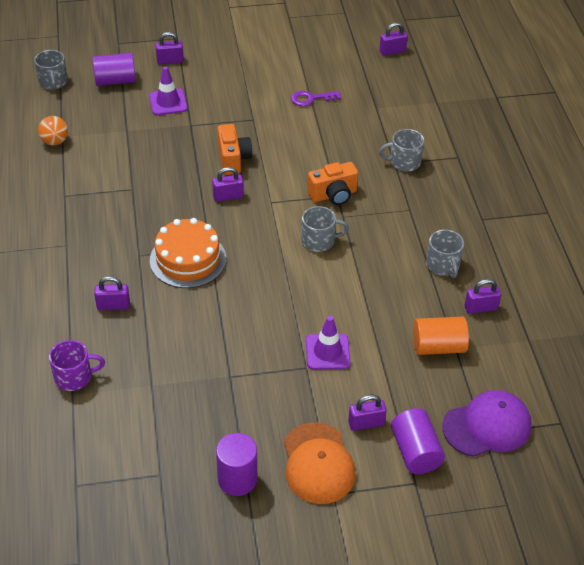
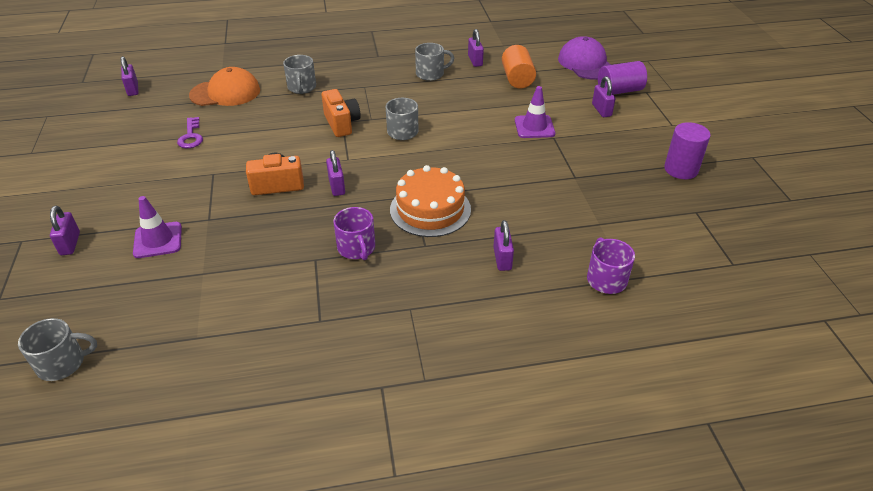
camera: 90 degrees left, 5 degrees down
(55, 141) = (206, 344): orange ball -> none
(115, 81) = (90, 293): purple cylinder -> none
(142, 212) = (356, 248): none -> purple mug
(318, 463) = (648, 131): orange cap -> orange cap (225, 93)

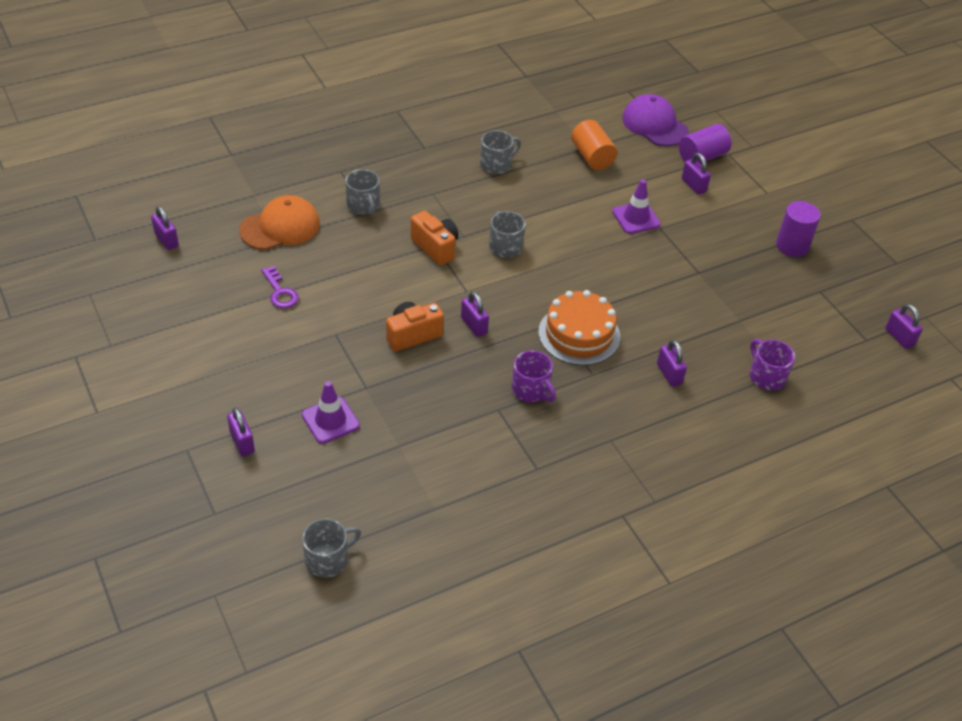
camera: 20 degrees left, 5 degrees up
(475, 61) = (536, 138): purple padlock -> purple padlock (899, 337)

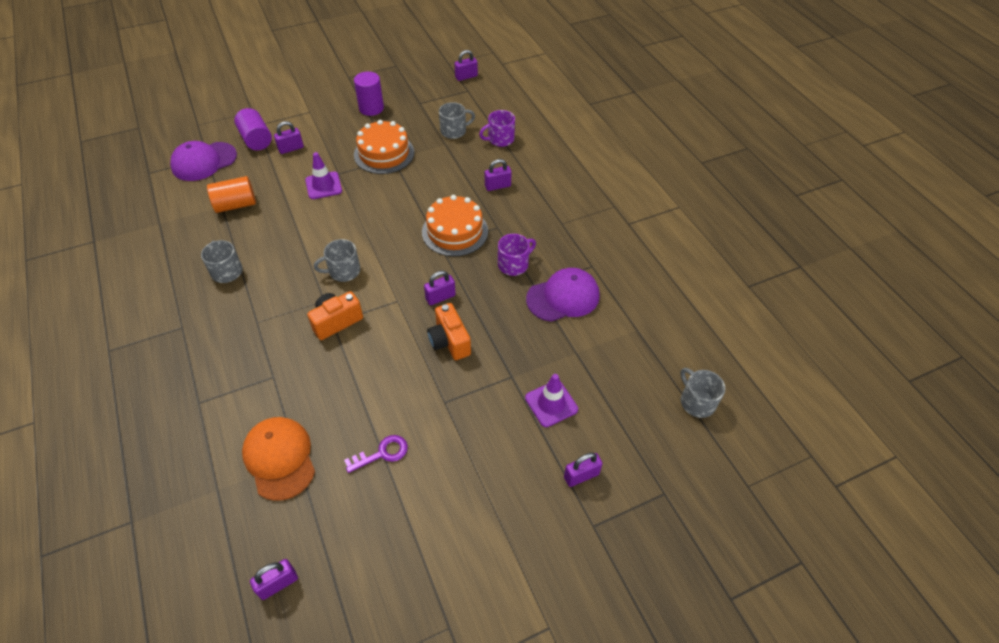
camera: 85 degrees left, 5 degrees up
(363, 206) = (262, 380): grey mug -> grey mug (454, 131)
(482, 436) = (563, 297): none -> purple cap
(705, 264) = (384, 153): none -> orange cake

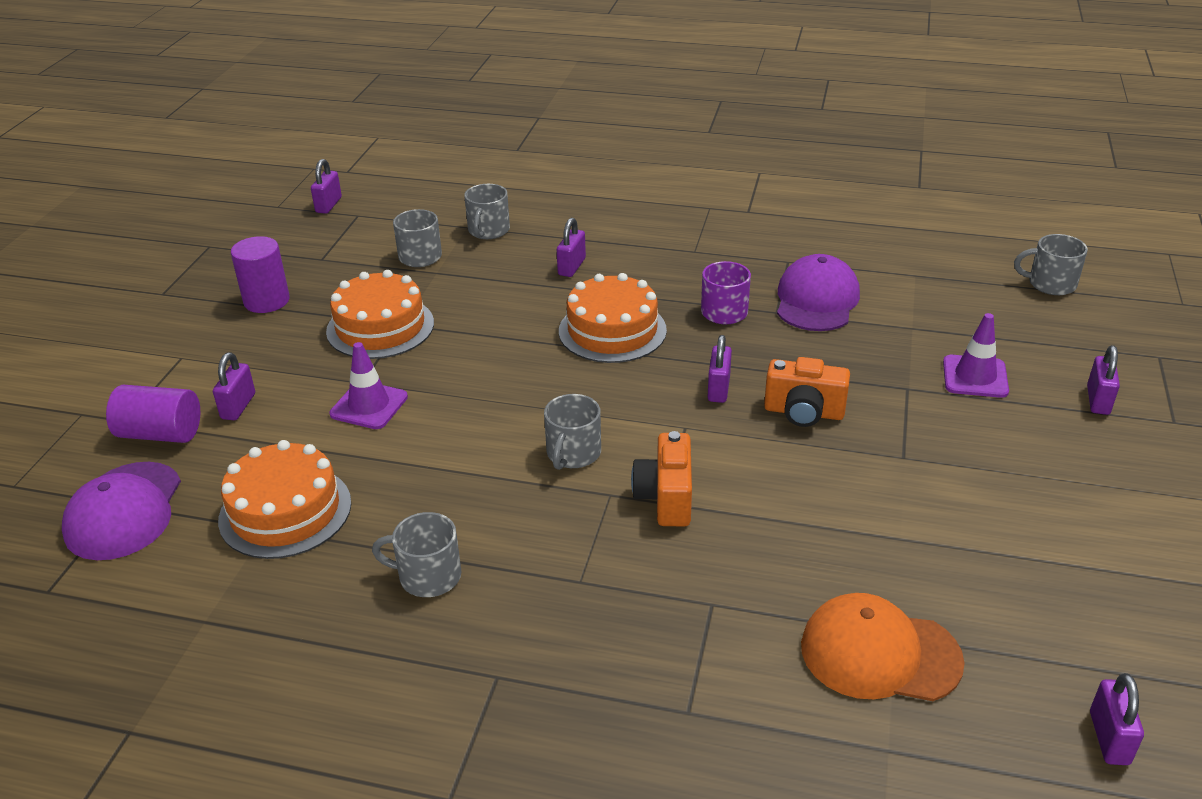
camera: 50 degrees left, 15 degrees down
(236, 205) = (285, 511): orange cylinder -> orange cake
(382, 453) = (947, 546): purple key -> none
(500, 139) = (488, 230): purple mug -> grey mug

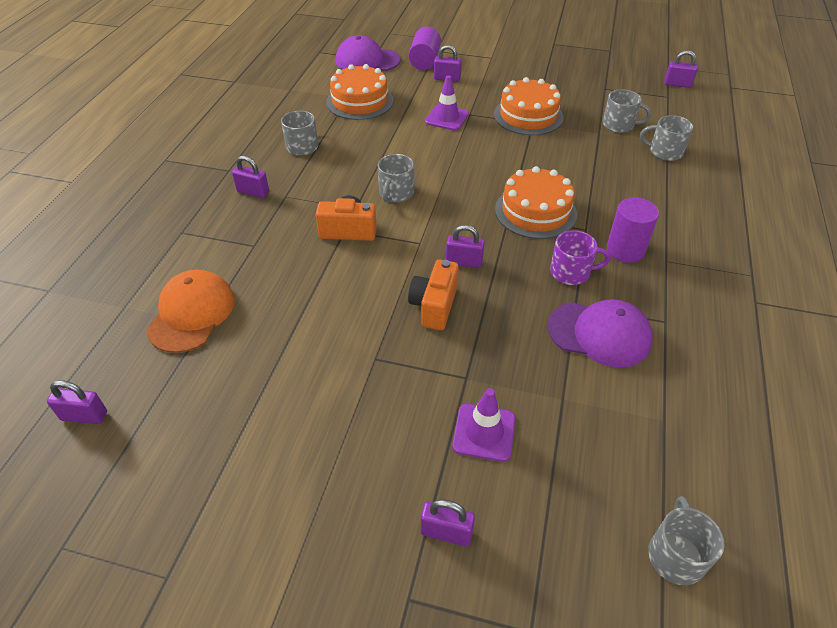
camera: 90 degrees right, 10 degrees up
(266, 301) = (551, 75): purple cylinder -> purple cylinder (625, 250)
(571, 267) = (621, 192): purple padlock -> purple padlock (253, 192)
(573, 453) = (396, 193): grey mug -> grey mug turned 90 degrees counterclockwise

